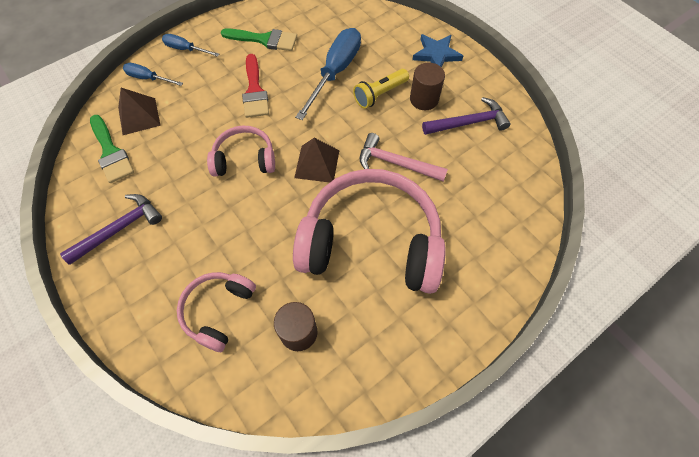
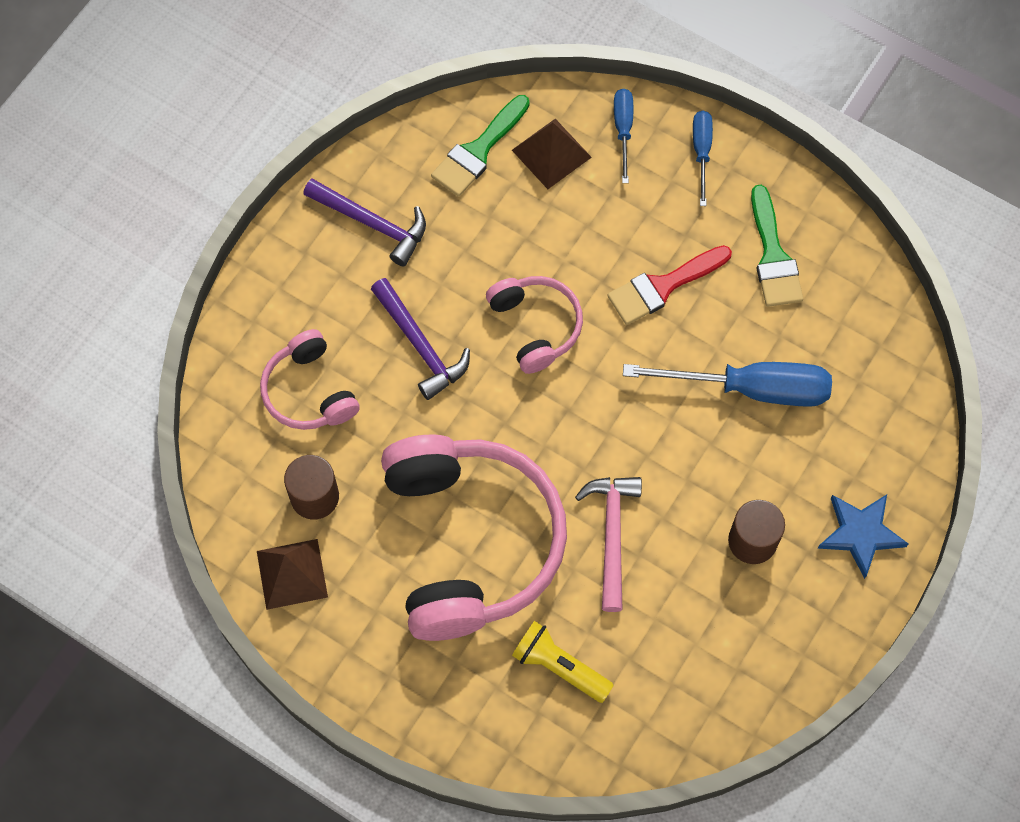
camera: 70 degrees right, 5 degrees up
(218, 310) = (309, 391): pink headphones -> pink headphones turned 120 degrees counterclockwise
(317, 164) = (567, 426): brown pyramid -> brown pyramid (292, 574)
(380, 94) = (734, 471): yellow flashlight -> yellow flashlight (559, 667)
(468, 122) = (733, 622): purple hammer -> purple hammer (420, 345)

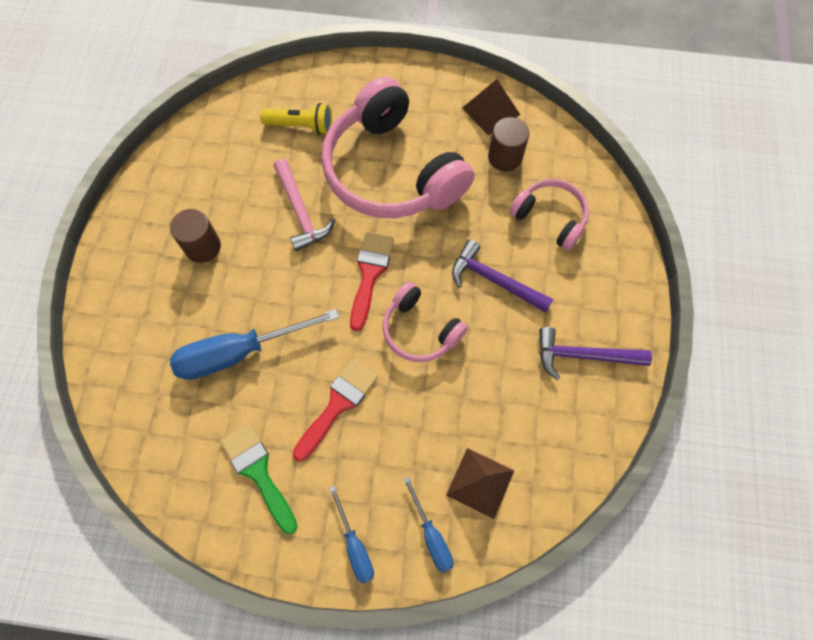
camera: 155 degrees right, 0 degrees up
(478, 151) = (540, 456): green brush -> none
(561, 417) = (370, 273): none -> red brush
(860, 533) = (126, 282): blue star -> none

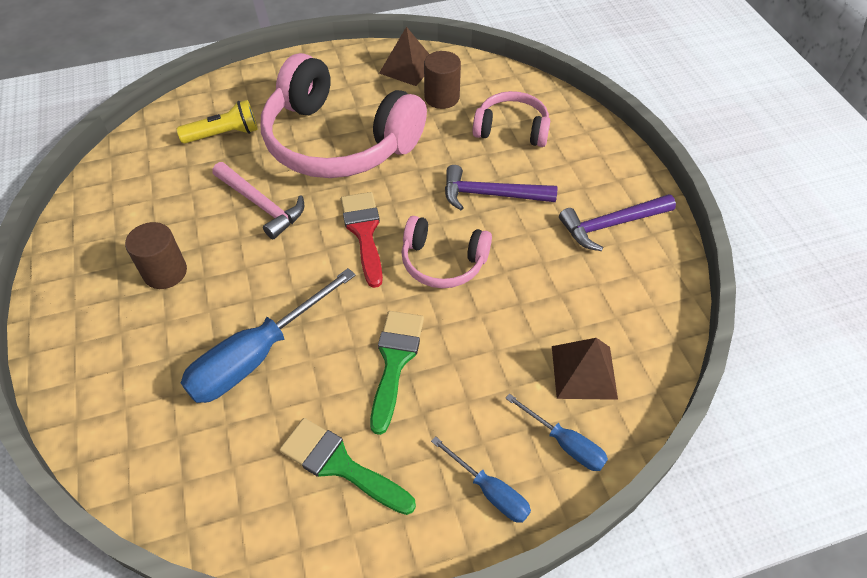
camera: 25 degrees left, 15 degrees down
(338, 404) = (395, 361): red brush -> green brush

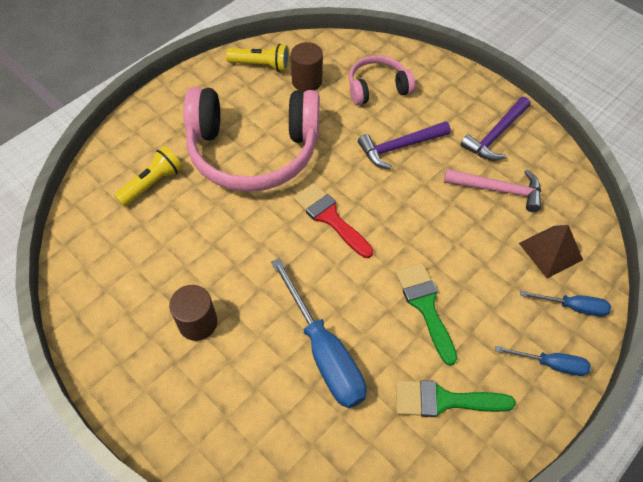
camera: 30 degrees left, 5 degrees up
(257, 355) = (324, 352): blue screwdriver -> blue screwdriver turned 45 degrees counterclockwise
(261, 205) = (232, 230): pink hammer -> pink hammer (498, 189)
(407, 67) = (261, 65): brown pyramid -> yellow flashlight
(443, 262) = (404, 215): pink headphones -> none

